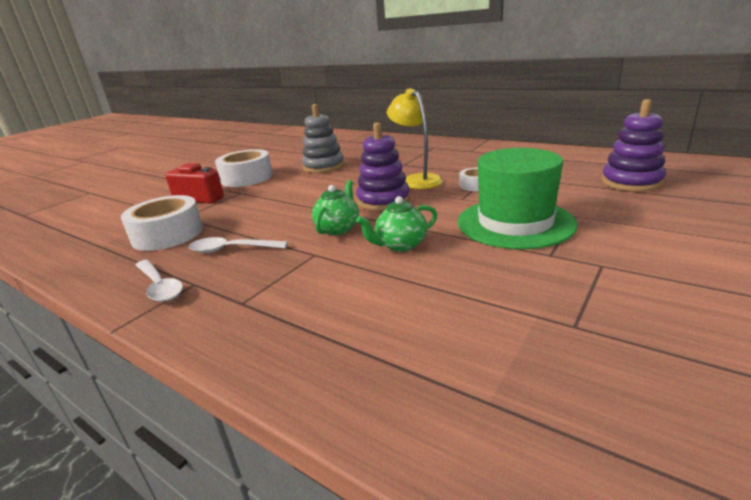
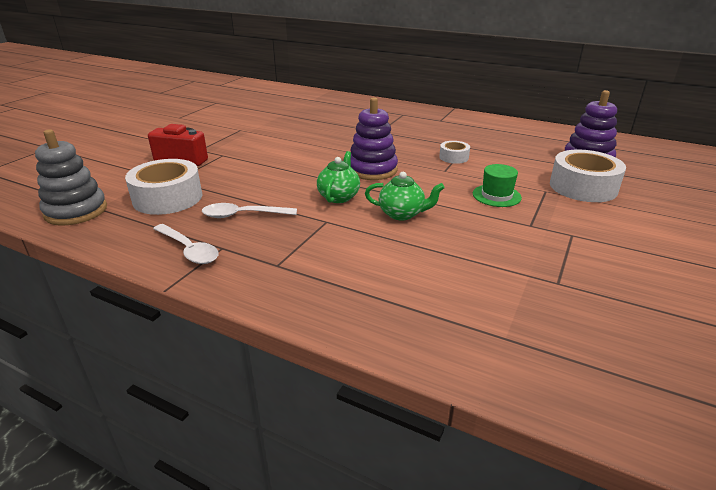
camera: 10 degrees left, 5 degrees up
(246, 178) = (221, 138): white tape -> white tape (583, 187)
(323, 166) = (299, 129): grey stacking toy -> grey stacking toy (76, 211)
(400, 245) = (402, 214): green teapot -> green teapot turned 135 degrees counterclockwise
(416, 180) = (397, 149): yellow lamp -> none
(515, 223) = (496, 195): green hat -> green hat, size x0.48

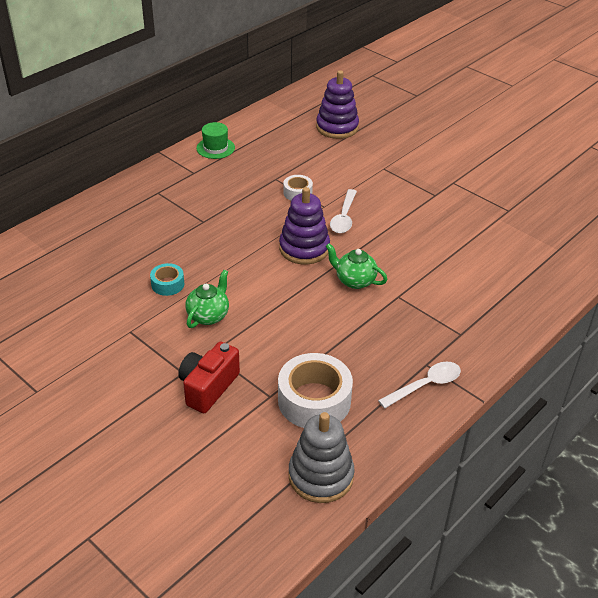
camera: 75 degrees left, 10 degrees up
(243, 215) = (371, 346): white spoon -> white spoon (344, 217)
(295, 132) = (167, 284): none -> turquoise tape
(402, 214) = (399, 251): green teapot -> green teapot (208, 315)
(496, 195) = (383, 194): green hat -> green hat (215, 148)
(583, 187) = (384, 149): white tape -> none

